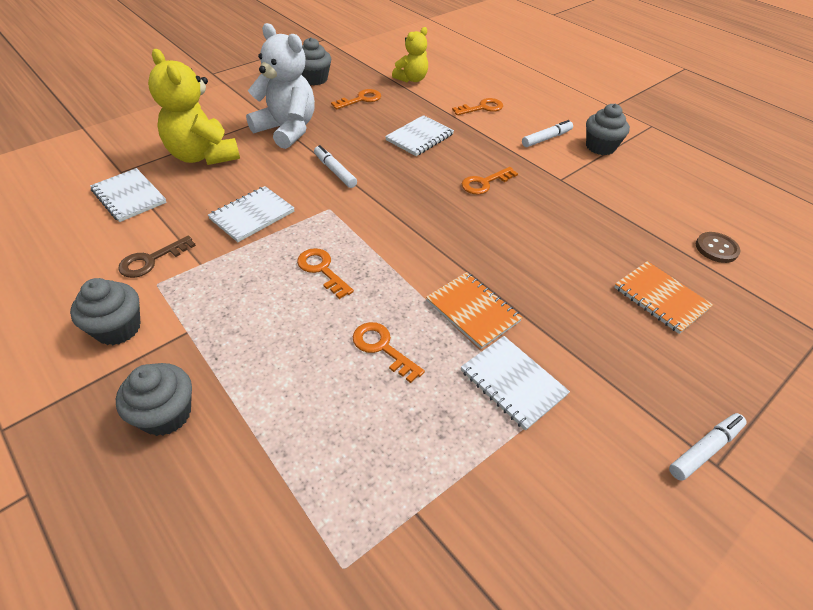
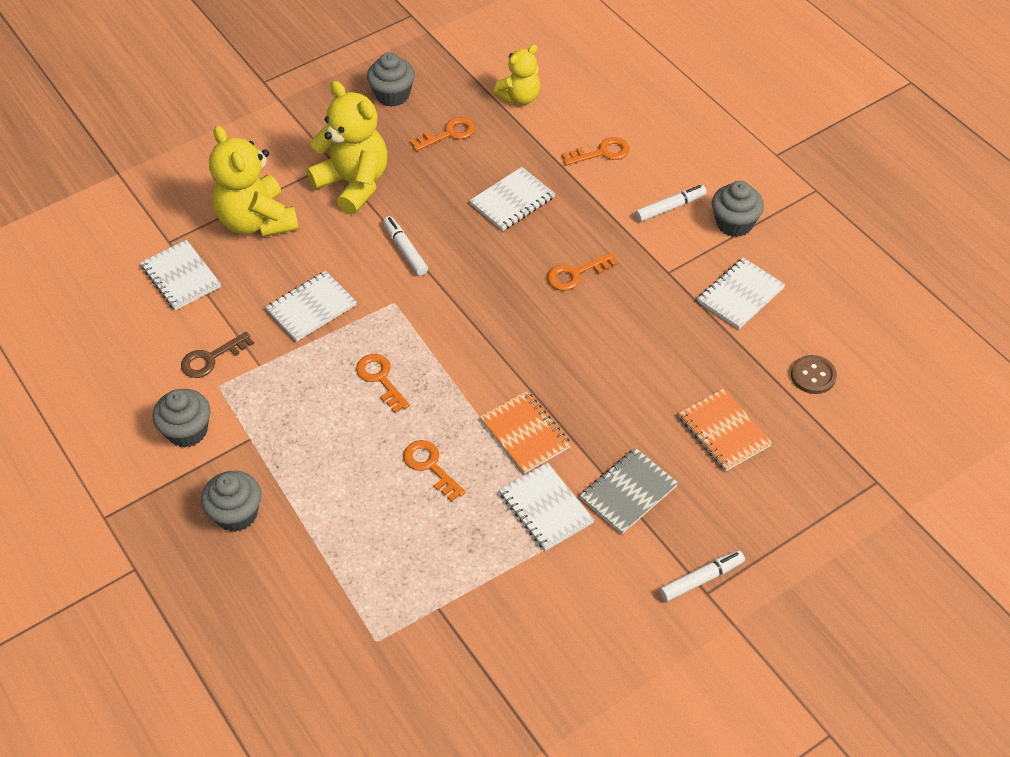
camera: 10 degrees right, 5 degrees up
(287, 130) = (354, 184): white teddy bear -> yellow teddy bear
(592, 361) = (628, 492): none -> grey notebook
(626, 193) = (740, 295): none -> white notebook

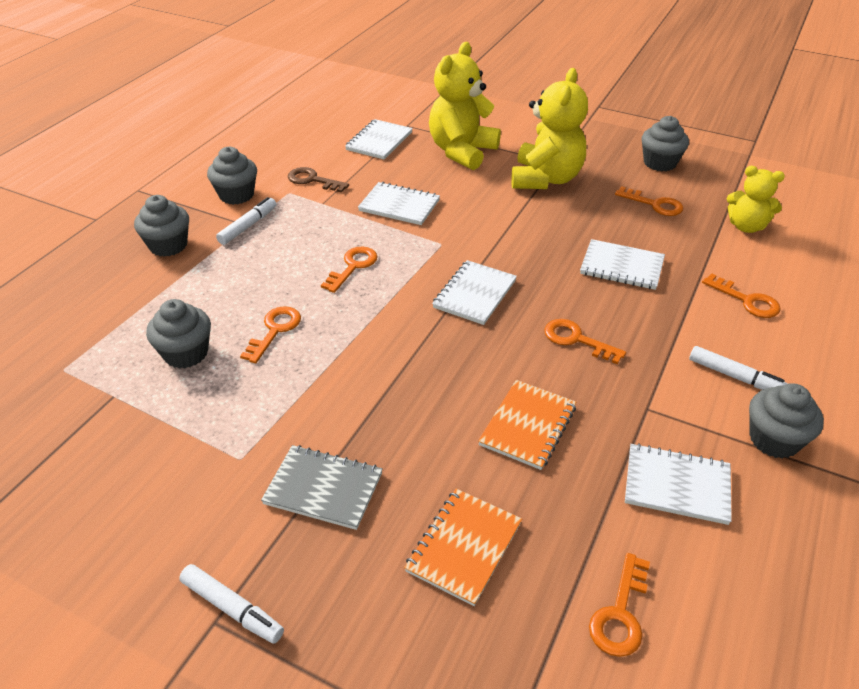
camera: 60 degrees right, 10 degrees down
(405, 250) = (503, 229): white marker -> white marker (248, 226)
(417, 540) = (186, 353): none -> grey cupcake
(525, 434) = (351, 378): orange notebook -> orange notebook (528, 426)
(546, 508) = (267, 428): white notebook -> white notebook (474, 294)
(813, 376) = (620, 613): brown button -> orange key

